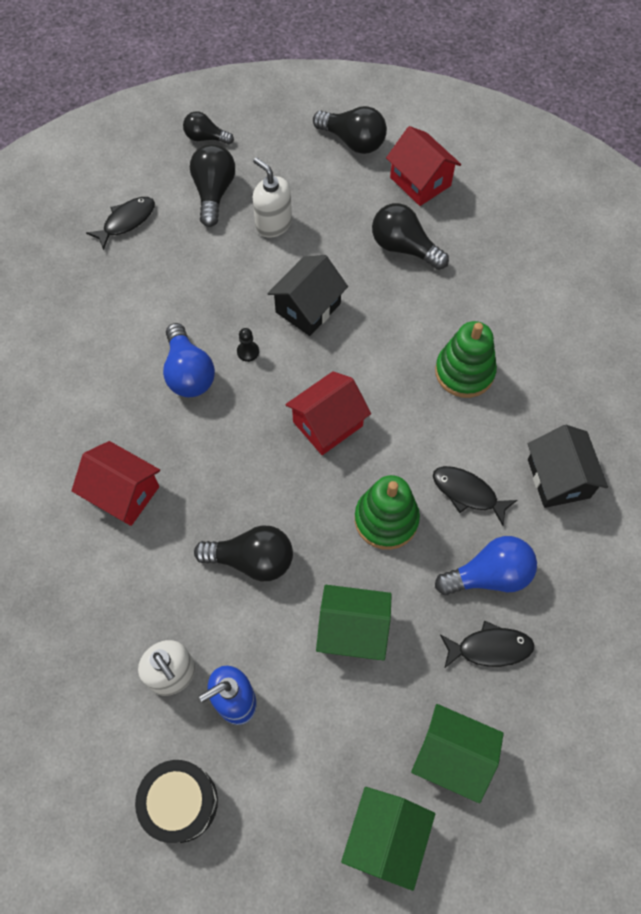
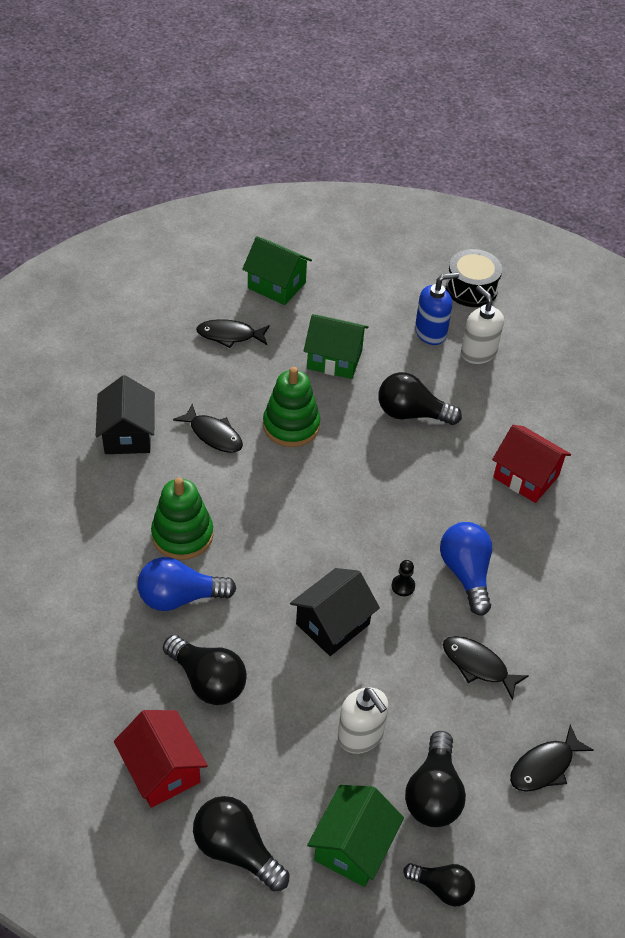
camera: 175 degrees left, 15 degrees down
(178, 290) = (478, 665): none -> black fish
(327, 424) = (330, 507): red house -> none
(385, 837) = (332, 256): green house -> green house (353, 846)
(489, 575) = (215, 377): blue light bulb -> blue light bulb (180, 597)

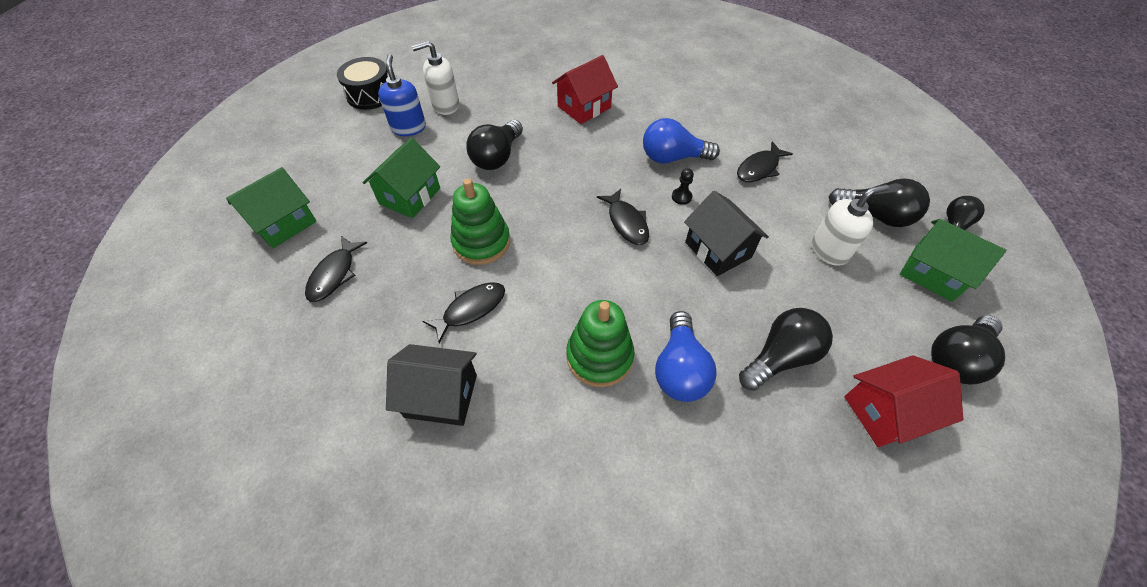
camera: 75 degrees left, 5 degrees up
(544, 766) = (843, 152): black fish -> black fish (626, 222)

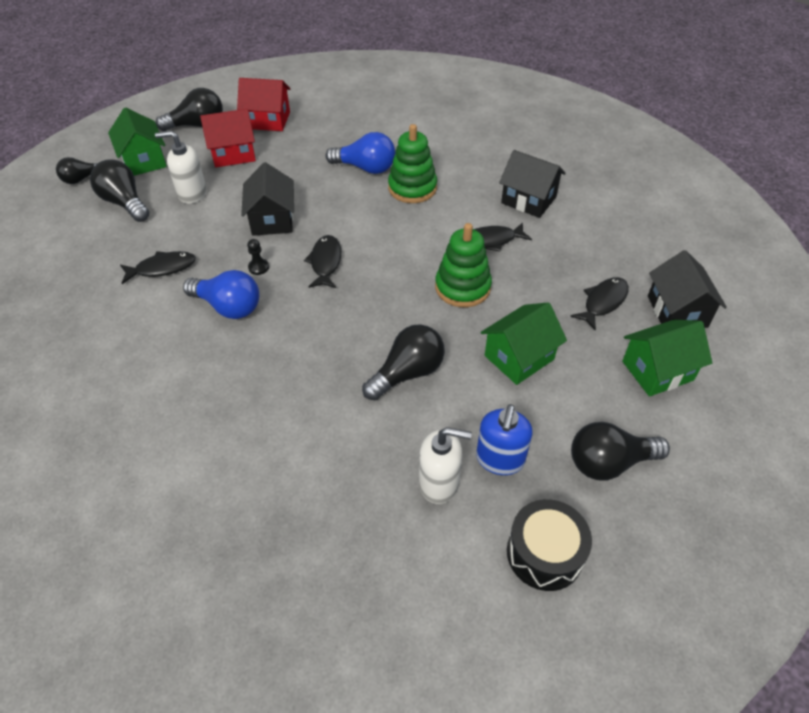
camera: 155 degrees left, 5 degrees down
(254, 290) = (677, 311): none -> black house
(584, 107) = (264, 409): red house -> red house (233, 154)
(679, 369) = (365, 168): blue light bulb -> blue light bulb turned 75 degrees clockwise
(780, 357) = (298, 155): black light bulb -> black light bulb (609, 462)

